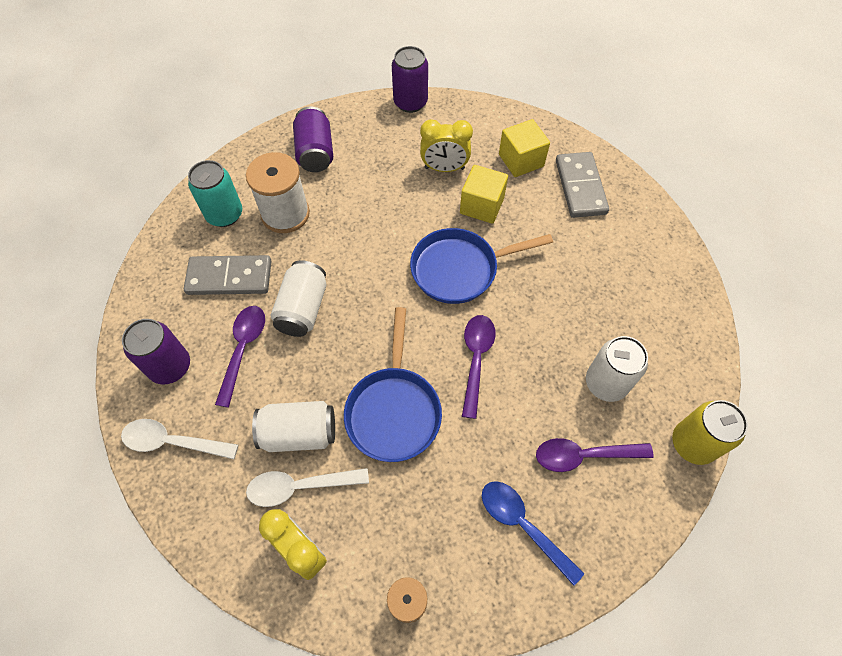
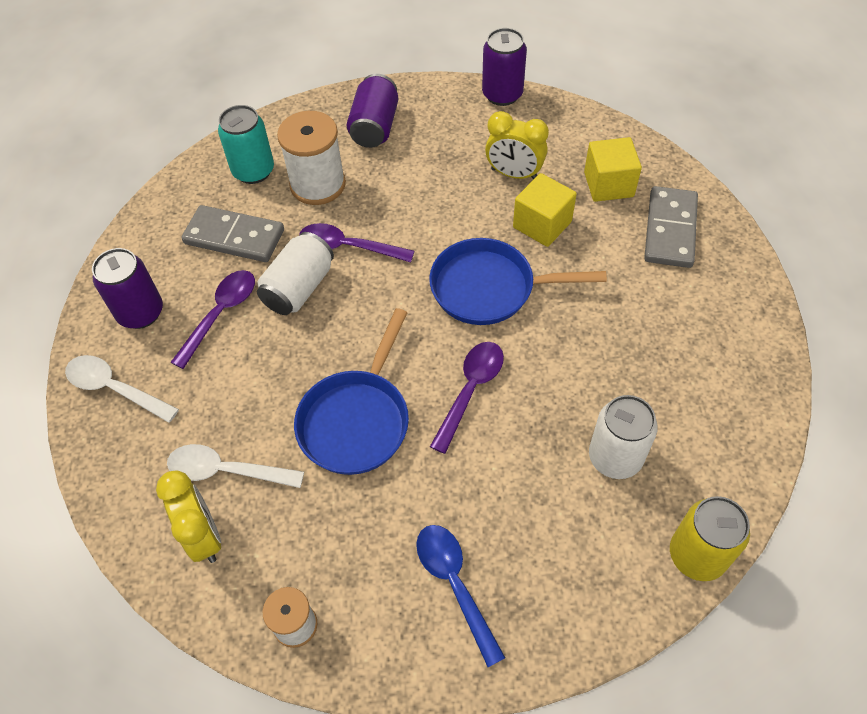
camera: 20 degrees right, 5 degrees down
(299, 433) = (246, 416): white can -> none
(583, 455) = (556, 530): purple spoon -> purple spoon (348, 247)

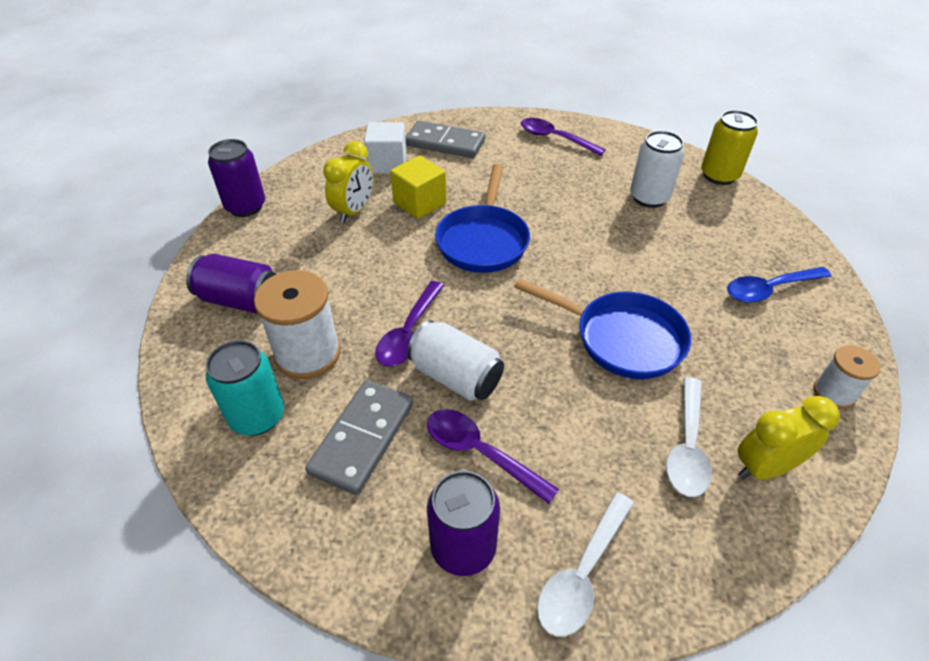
camera: 85 degrees left, 10 degrees down
(470, 390) = (590, 263): purple spoon -> purple spoon (554, 138)
(608, 184) = (387, 163): yellow cube -> white cube

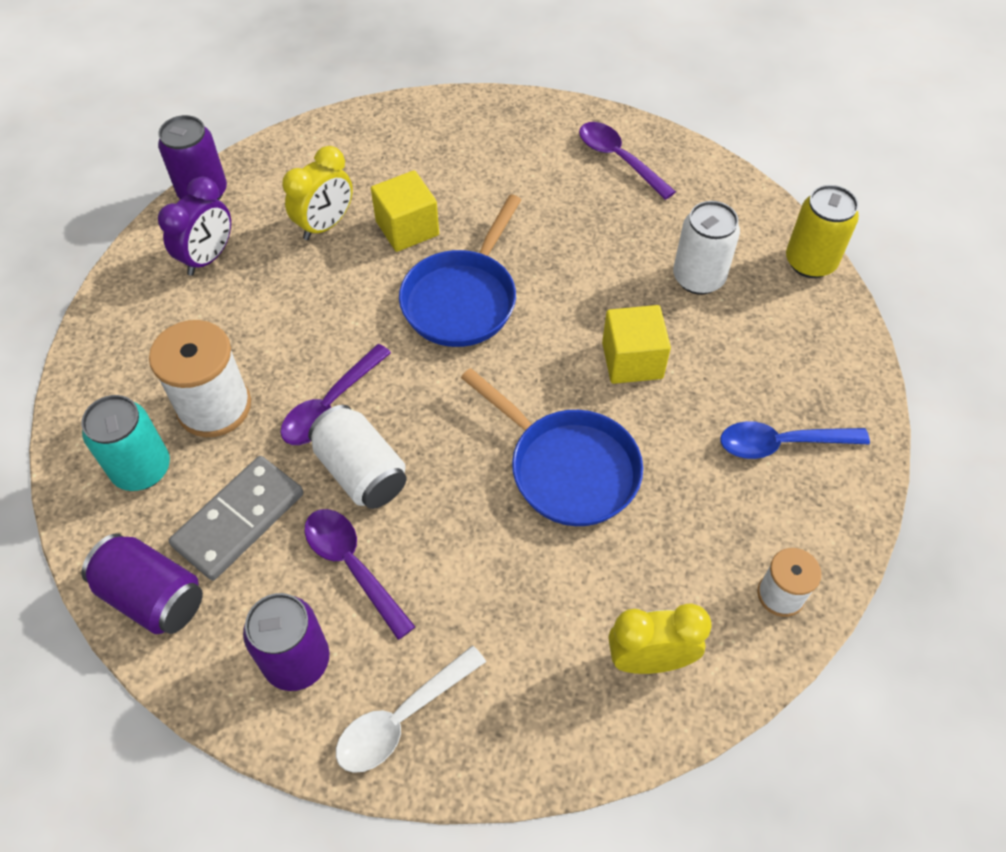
camera: 15 degrees right, 10 degrees up
(240, 300) = (162, 322): purple can -> purple can (153, 596)
(265, 248) = (208, 258): none -> purple clock
(387, 163) = (389, 160): white cube -> none
(445, 143) = (473, 140): grey domino -> none
(631, 256) = (632, 360): none -> yellow cube
(687, 447) = (576, 615): white spoon -> none

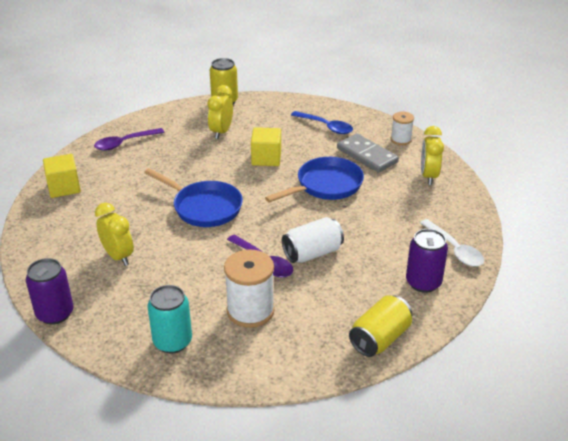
camera: 80 degrees left, 20 degrees down
(142, 469) = (289, 344): turquoise can -> turquoise can (172, 342)
(153, 596) = (380, 338): purple can -> yellow can
(208, 258) = (121, 312): purple clock -> none
(239, 520) = (334, 302): grey domino -> grey domino (367, 155)
(352, 566) = (370, 260): purple spoon -> none
(407, 228) = (138, 223): yellow cube -> yellow cube (64, 187)
(698, 278) = (221, 132): white can -> yellow clock
(781, 444) = (326, 127): blue spoon -> blue spoon turned 60 degrees counterclockwise

